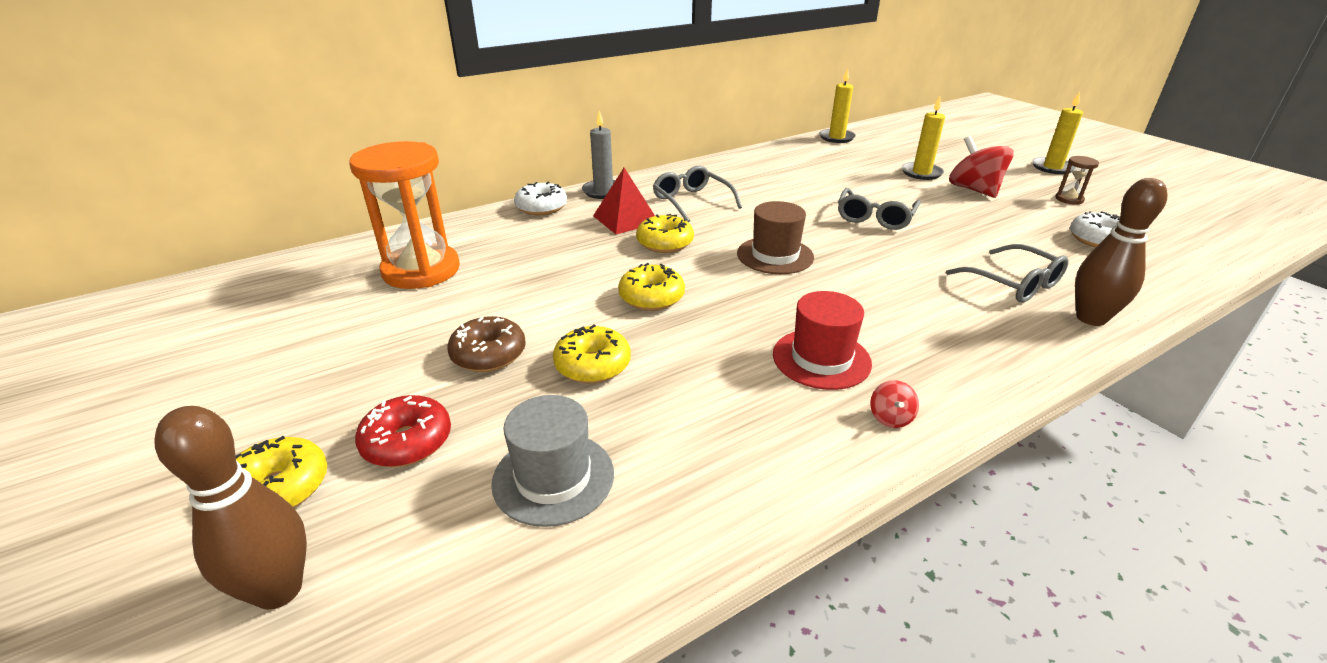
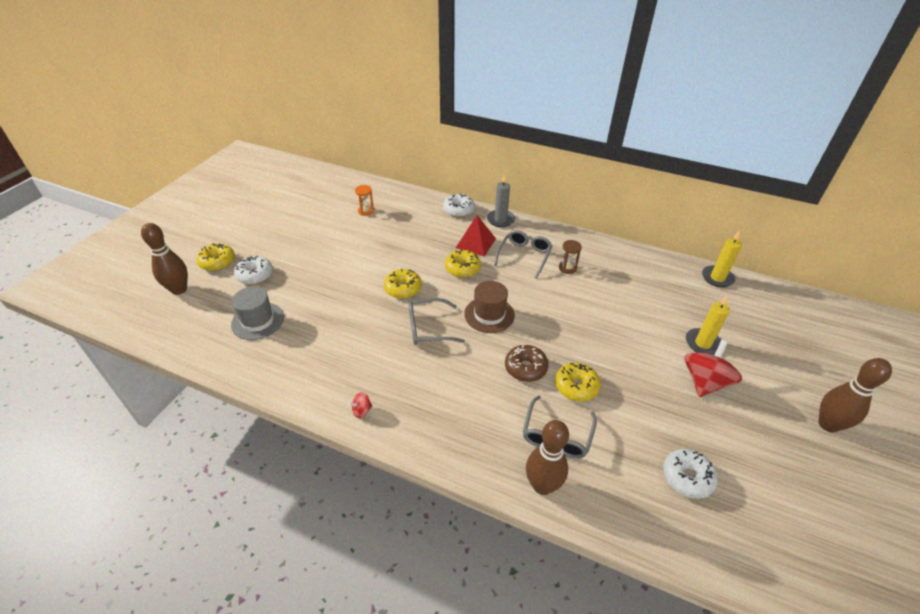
camera: 55 degrees right, 10 degrees up
(407, 442) = (255, 275): red donut -> white donut
(421, 270) = (366, 211): orange hourglass -> orange hourglass, size x0.42
(489, 354) = (319, 264): brown donut -> brown donut (525, 368)
(592, 365) = (333, 297): yellow donut -> yellow donut (576, 386)
(821, 359) = (395, 369): red hat -> none
(875, 217) = (589, 341): grey glasses -> grey glasses (428, 328)
(1052, 167) = (828, 425): yellow candle -> brown bowling pin
(1069, 199) = (758, 447): brown hourglass -> brown hourglass (567, 268)

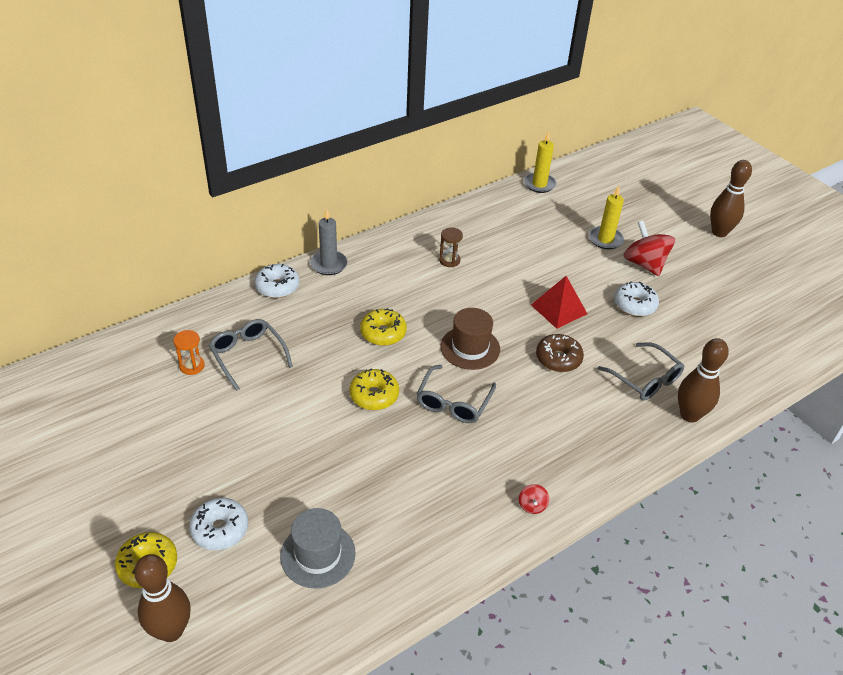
camera: 60 degrees left, 0 degrees up
(475, 243) = (350, 302): red pyramid -> red pyramid (558, 309)
(524, 256) = (405, 279): grey glasses -> grey glasses (248, 355)
(576, 386) = (601, 338): yellow donut -> none
(687, 477) = (725, 329): white donut -> white donut (634, 305)

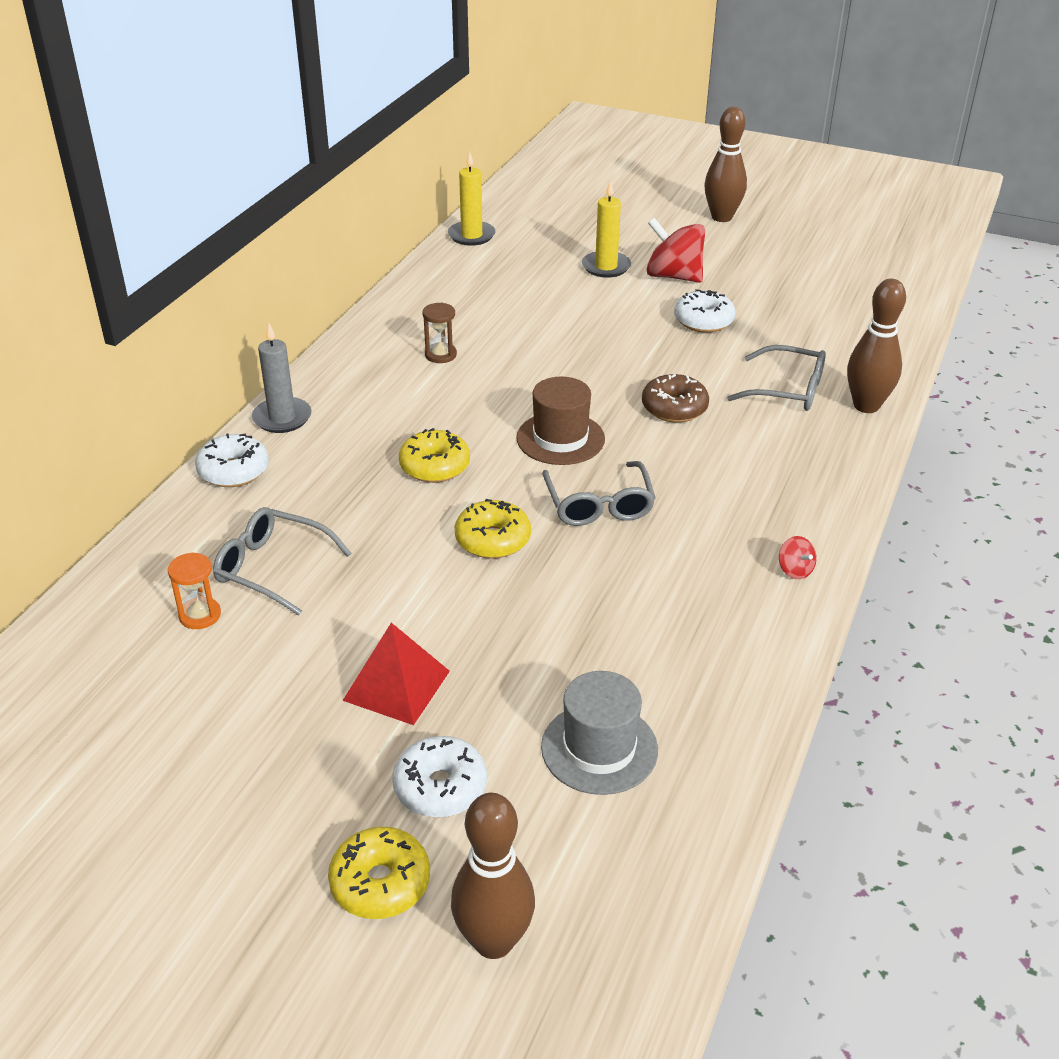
camera: 30 degrees left, 5 degrees down
(558, 309) = (624, 357): red pyramid -> red pyramid (396, 685)

